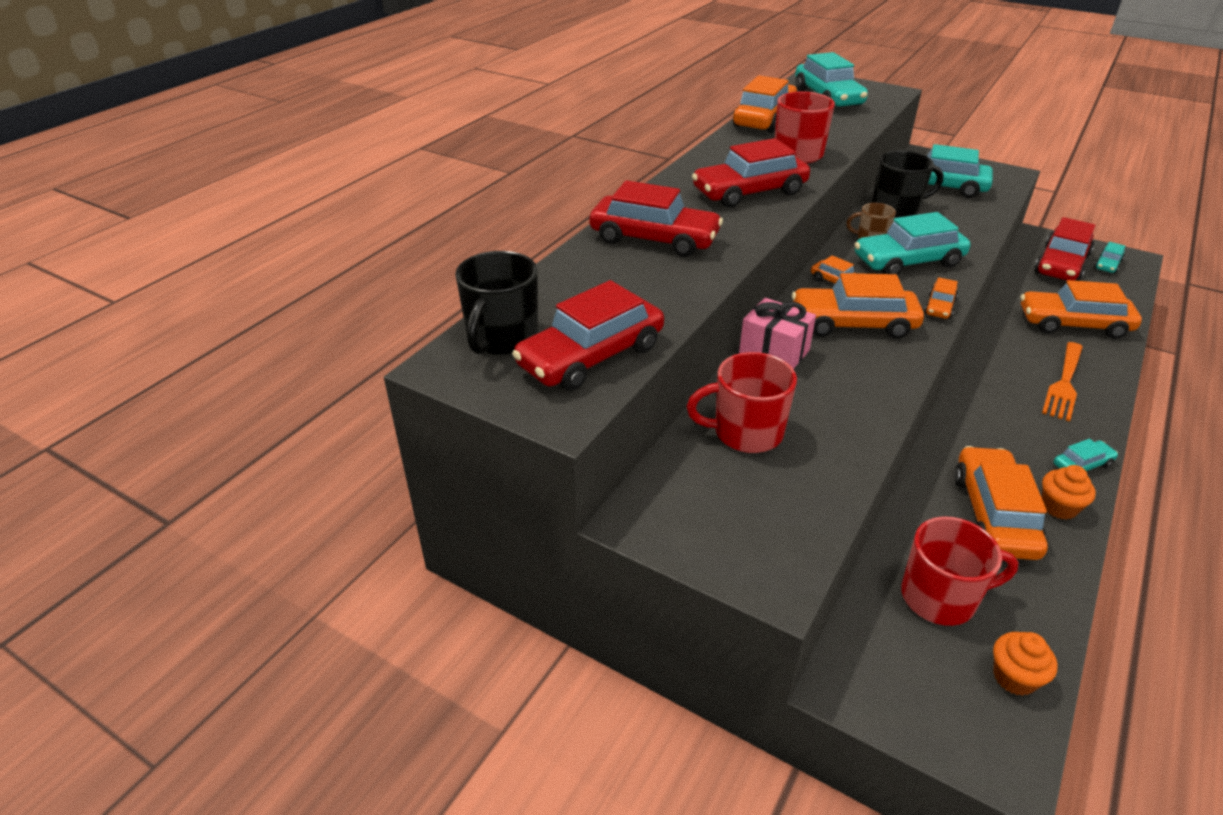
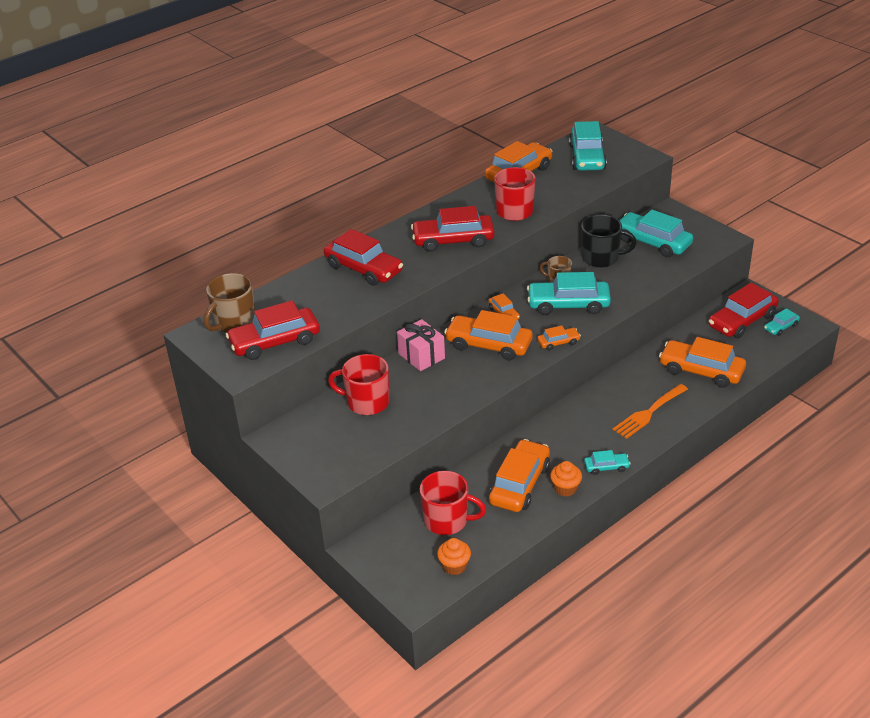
camera: 20 degrees right, 0 degrees up
(501, 338) = (234, 323): black mug -> brown mug
(939, 306) = (558, 342): orange car -> orange car turned 150 degrees counterclockwise

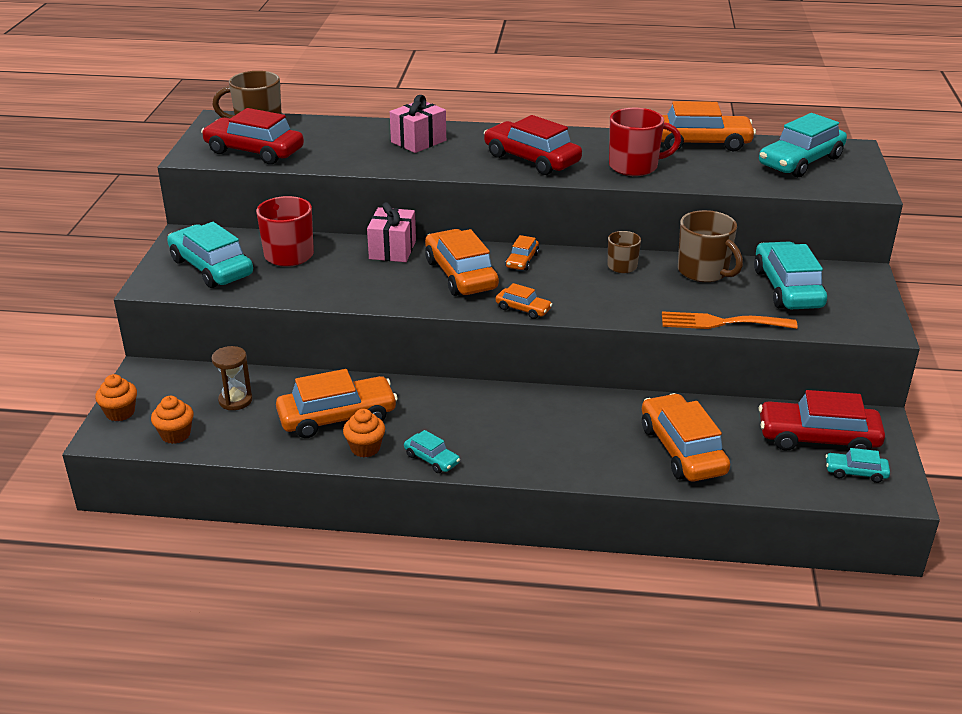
camera: 45 degrees right, 5 degrees down
(363, 269) = (418, 141): red car -> pink gift
(396, 582) = (120, 413): none -> orange cupcake
(447, 520) = (235, 400): red mug -> brown hourglass
(568, 304) = (594, 287): turquoise car -> turquoise car (211, 267)
(601, 258) = (704, 272): black mug -> brown mug
(648, 413) = (556, 446): orange fork -> orange fork (721, 322)

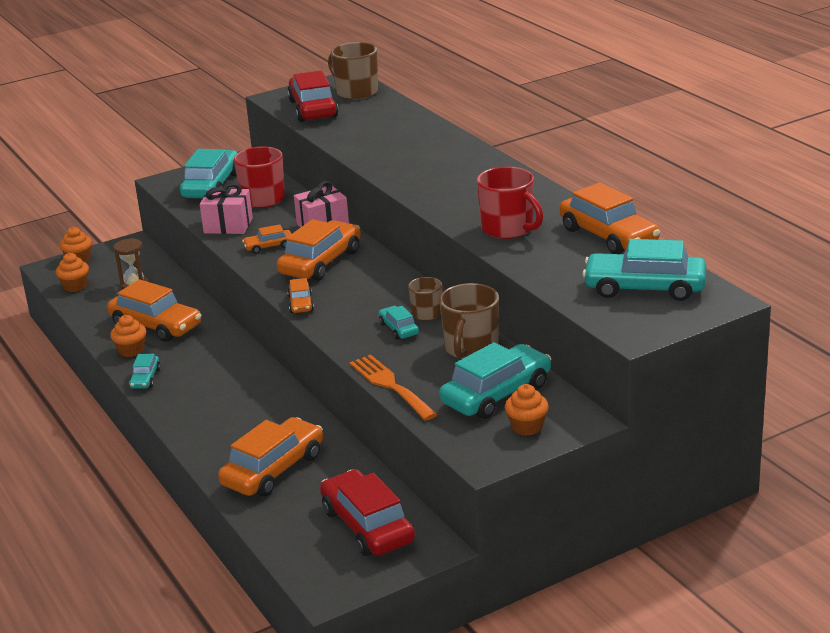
camera: 55 degrees right, 5 degrees down
(418, 141) = (419, 144): pink gift -> pink gift (228, 225)
(522, 260) = (377, 274): orange car -> orange car (269, 246)
(531, 159) = (455, 190): red car -> none
(850, 296) = (527, 427): none -> orange cupcake
(855, 472) = (336, 561): turquoise car -> turquoise car (398, 329)

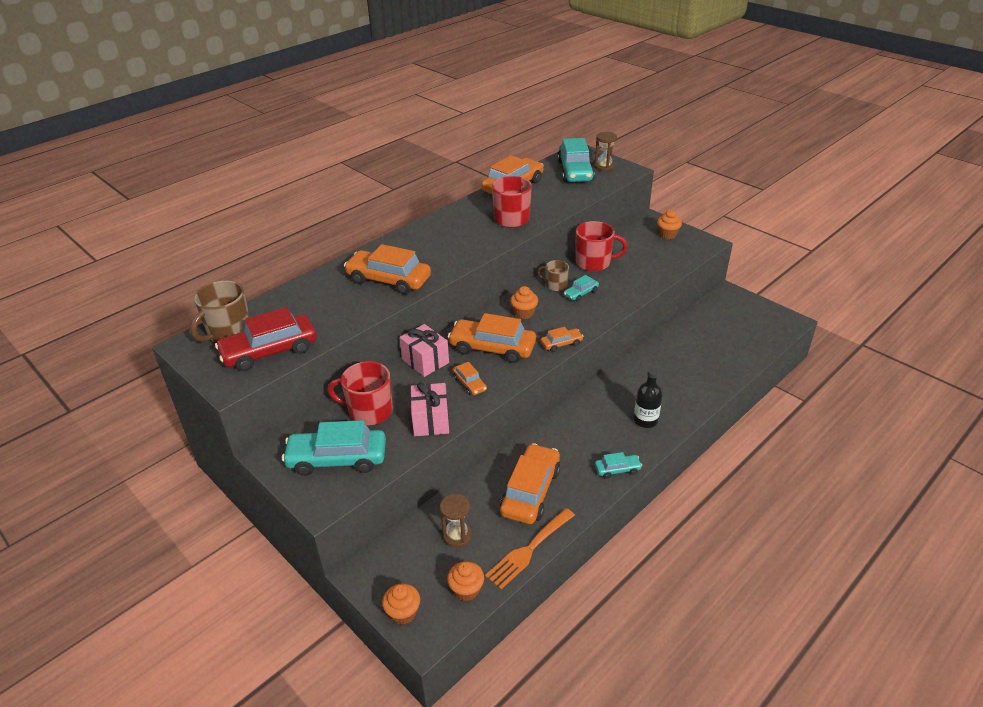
camera: 105 degrees left, 10 degrees up
(131, 350) = (578, 494): orange cupcake -> orange cupcake (524, 313)
(204, 410) = (645, 420): none -> black bottle
(273, 469) = (696, 367): orange car -> orange car (389, 280)
(367, 526) = (726, 318): red car -> none
(390, 385) = (650, 285): orange fork -> orange fork (528, 550)
(470, 349) = (594, 263): brown mug -> red mug
(496, 394) = (640, 247): turquoise car -> none
(654, 315) = (604, 167): none -> brown hourglass

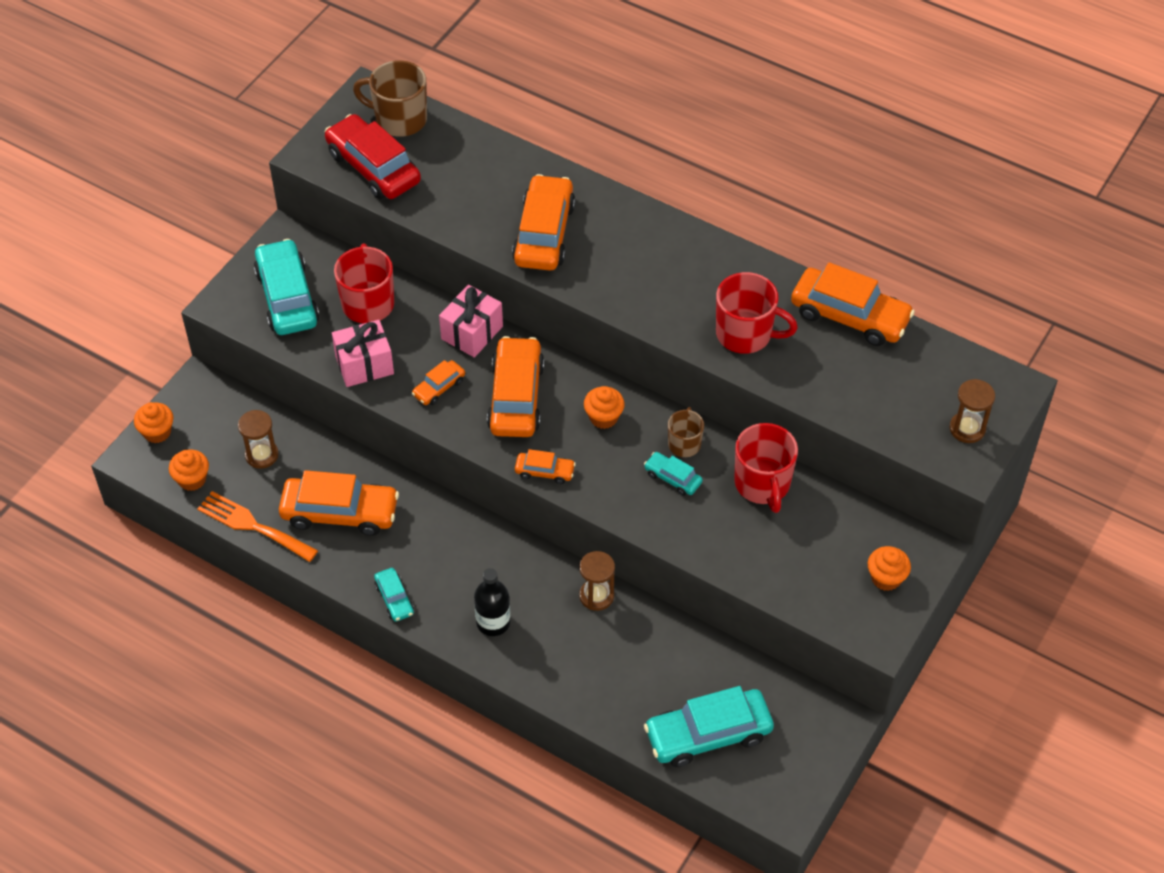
camera: 75 degrees right, 15 degrees up
(561, 344) = (544, 471): orange car -> orange car turned 45 degrees counterclockwise
(575, 171) = (934, 390): turquoise car -> turquoise car (708, 734)
(631, 370) = (596, 596): none -> brown hourglass

